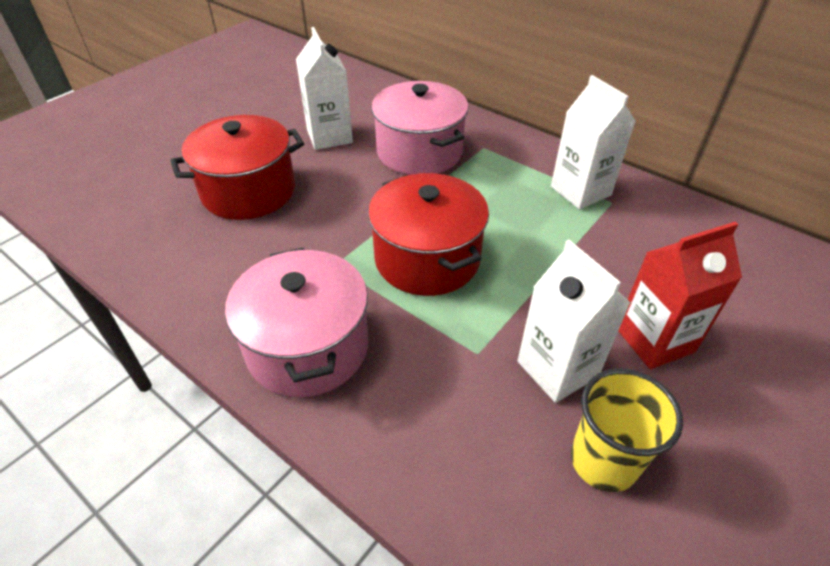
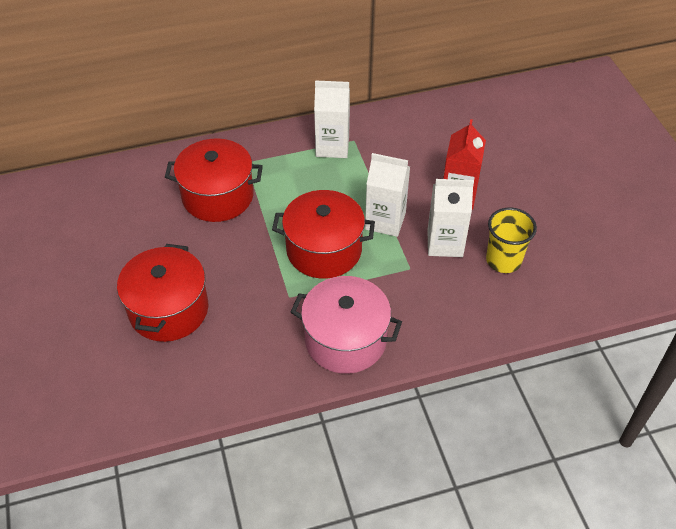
camera: 55 degrees left, 5 degrees up
(329, 136) = (147, 234): white carton -> white carton (385, 221)
(419, 152) = (218, 196): pink pot -> red pot

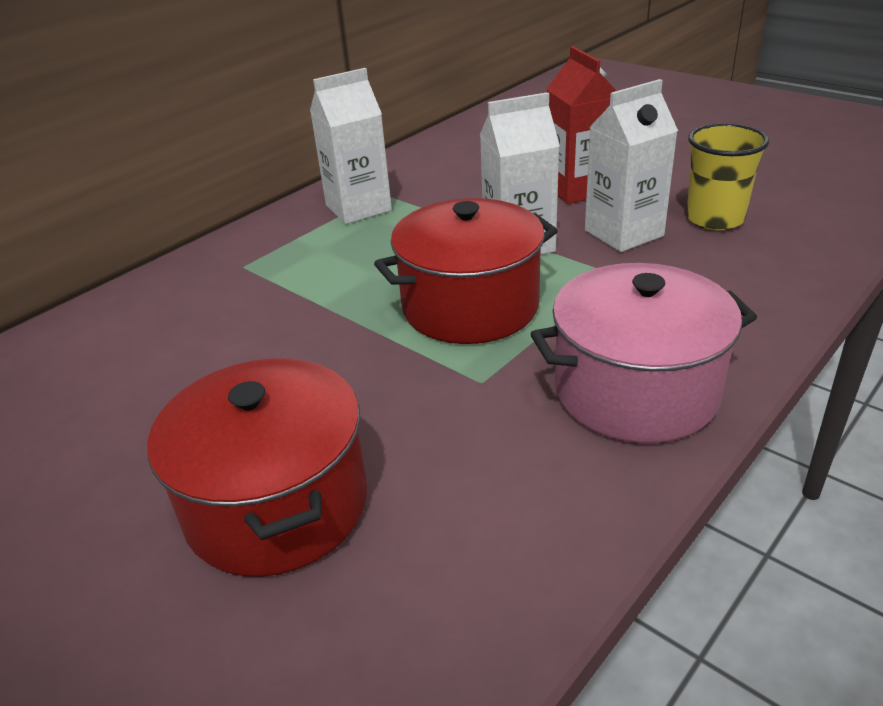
camera: 30 degrees left, 15 degrees down
(218, 196) = (230, 318): red pot -> none

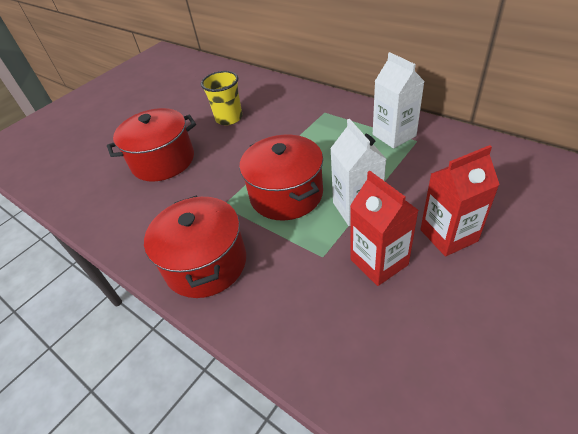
camera: 90 degrees right, 10 degrees up
(623, 233) = (379, 262): white carton -> red carton
(636, 391) = (205, 263): pink pot -> red pot
(714, 219) = (412, 323): yellow cup -> yellow cup (229, 118)

